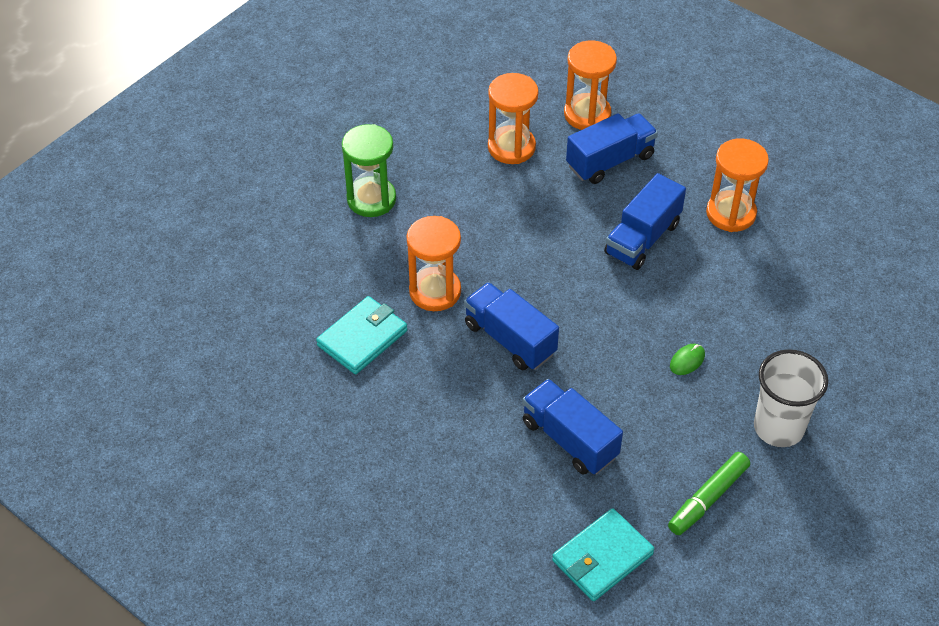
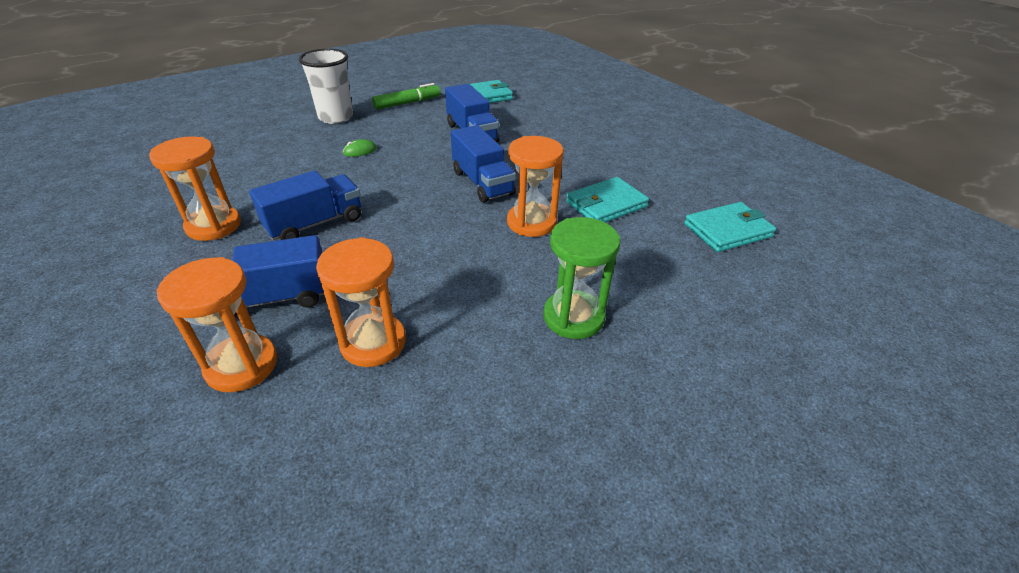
camera: 165 degrees left, 10 degrees down
(231, 330) = (728, 230): none -> turquoise wallet

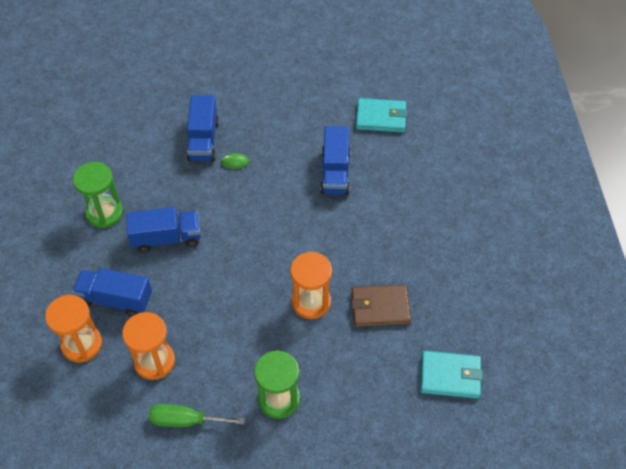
camera: 30 degrees right, 15 degrees up
(214, 226) = (104, 213): orange hourglass -> green hourglass
(336, 117) = (238, 105): white cup -> none
(407, 103) = (307, 104): green marker -> none
(467, 392) = (185, 421): none -> green screwdriver
(482, 183) = (304, 242): blue truck -> blue truck (203, 140)
(606, 204) = (380, 307): turquoise wallet -> brown wallet

